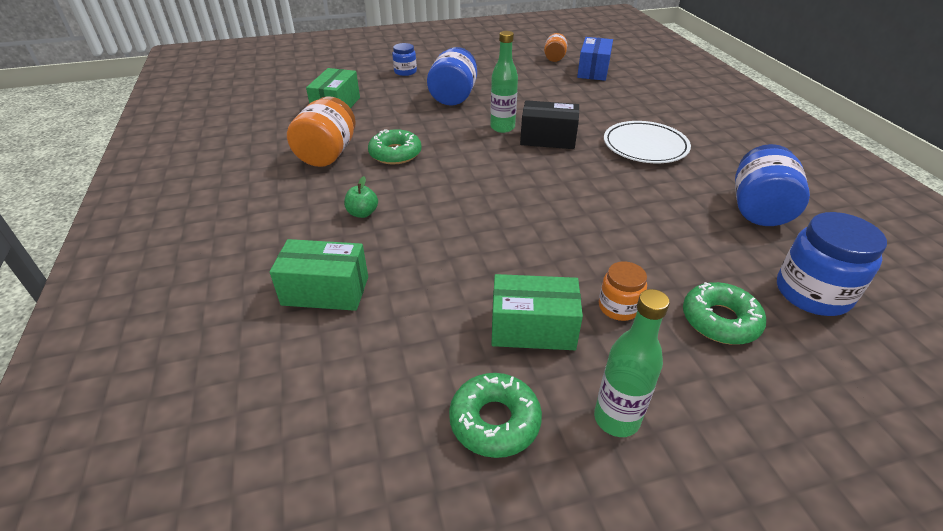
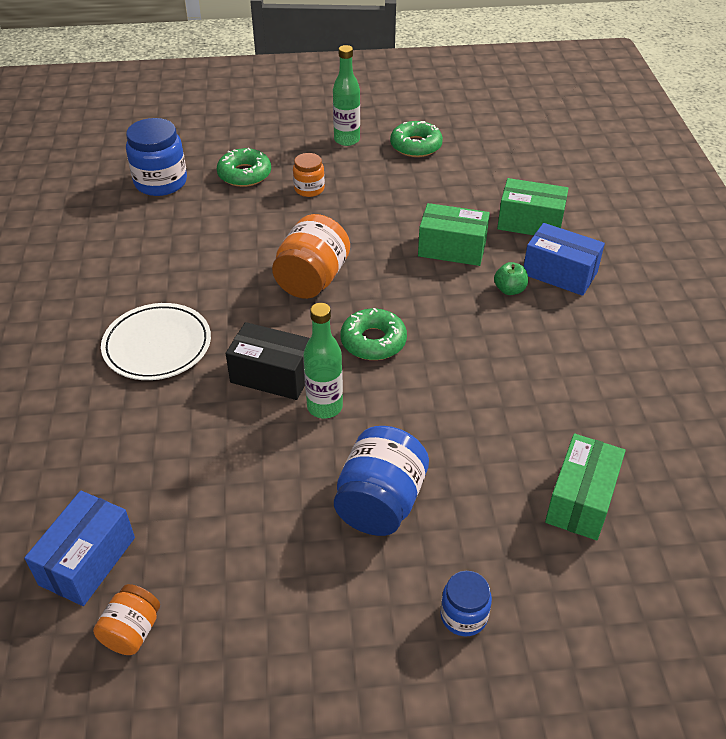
camera: 170 degrees left, 5 degrees up
(307, 234) = (559, 273): none -> blue box
(327, 154) = (567, 383): orange jar -> orange jar (312, 280)
(395, 154) = (478, 372): green donut -> green donut (373, 341)
(533, 328) = (377, 184): green box -> green box (452, 249)
(758, 209) = (120, 249): blue jar -> none

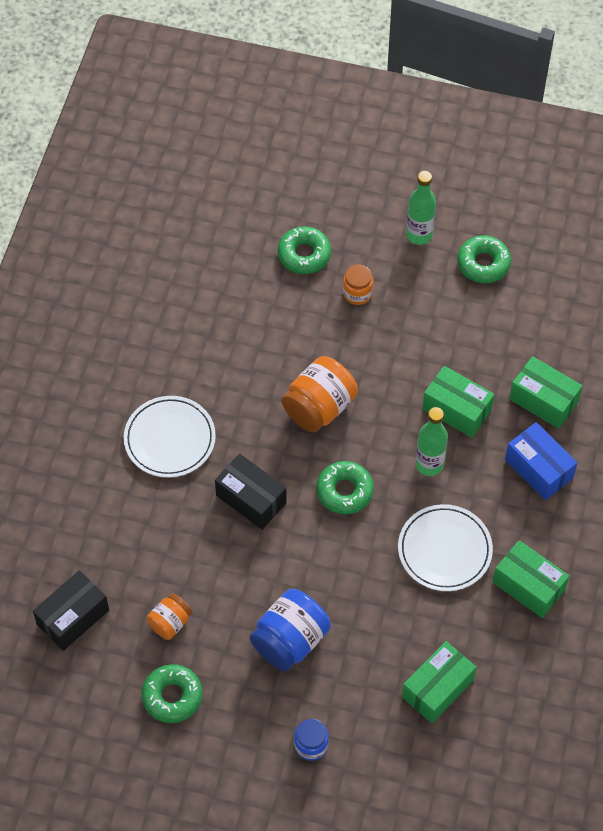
camera: 20 degrees right, 15 degrees up
(87, 561) = (73, 617): blue box -> black box
(132, 631) = (90, 680): orange jar -> orange jar (170, 622)
(161, 182) = (224, 242): blue jar -> none
(254, 616) = (172, 696): none -> green donut
(325, 407) = (281, 543): green bottle -> green bottle (429, 464)
(508, 364) = (444, 550): none -> white plate
(509, 290) = (485, 473): green apple -> none
(615, 371) = (528, 586): none -> green box

